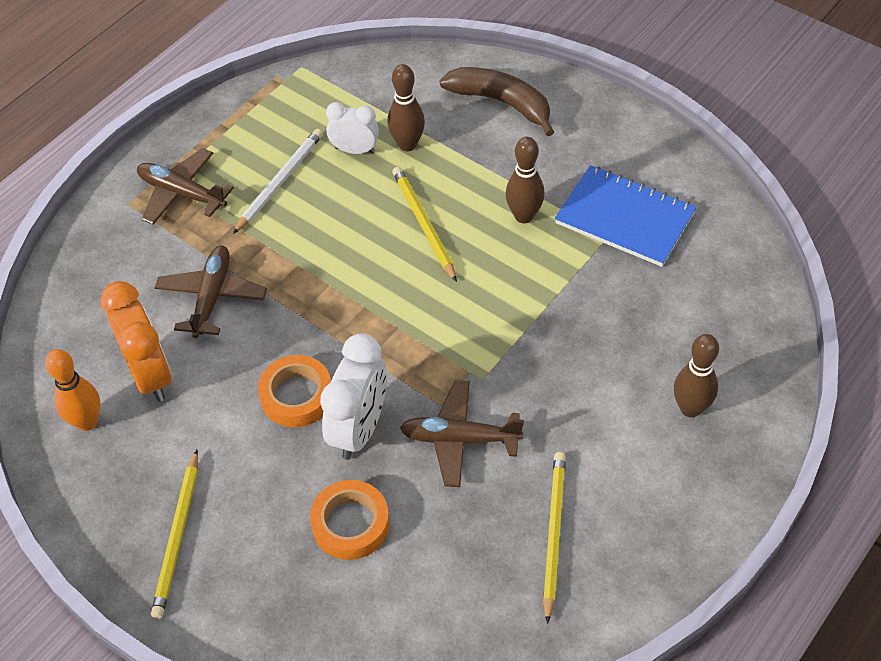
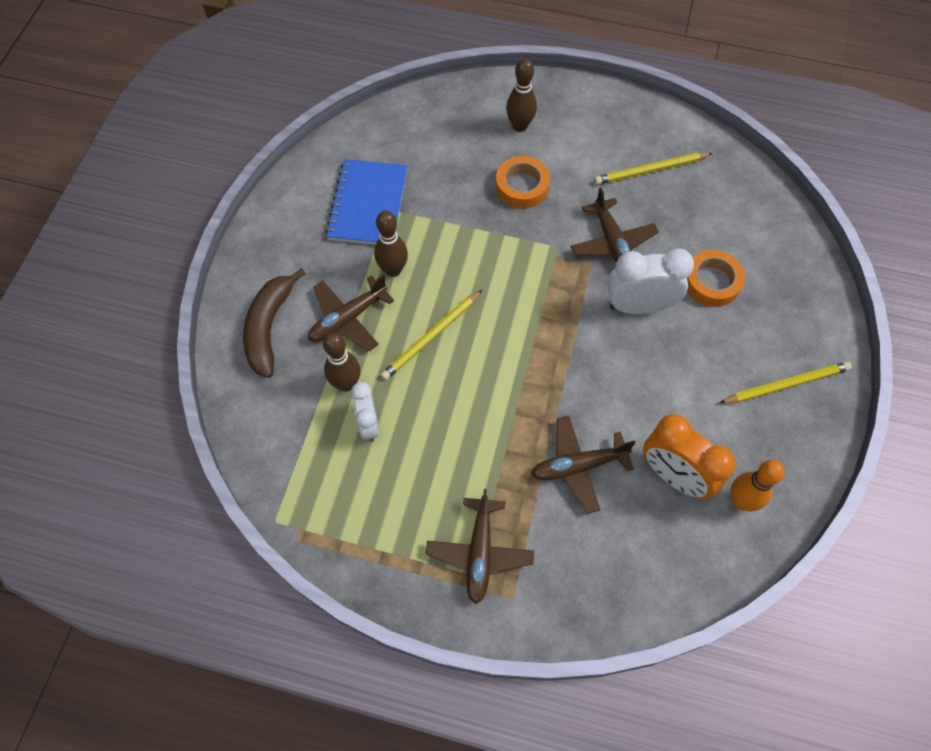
camera: 115 degrees left, 10 degrees up
(150, 374) = (674, 476): orange clock -> orange clock turned 90 degrees counterclockwise
(279, 182) = (431, 471): white pencil -> none
(297, 396) = (634, 359): orange tape -> orange tape (522, 186)
(481, 164) = (348, 318): none -> brown plane

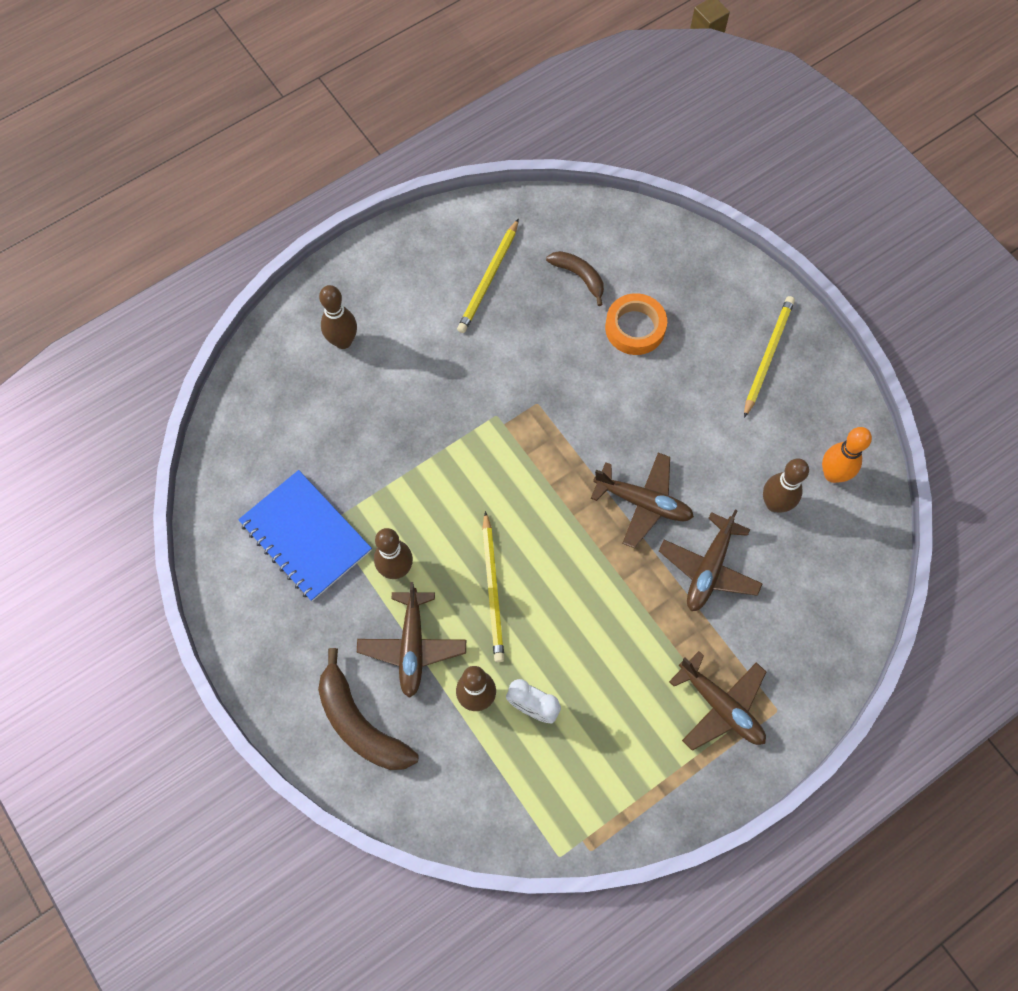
camera: 50 degrees left, 5 degrees up
(522, 186) = (409, 392): orange tape -> none
(612, 243) = (531, 369): brown plane -> brown plane (643, 502)
(639, 306) = (608, 401): white clock -> none
(674, 476) = (775, 503): orange clock -> brown bowling pin
(711, 220) = (579, 276): none -> brown banana

